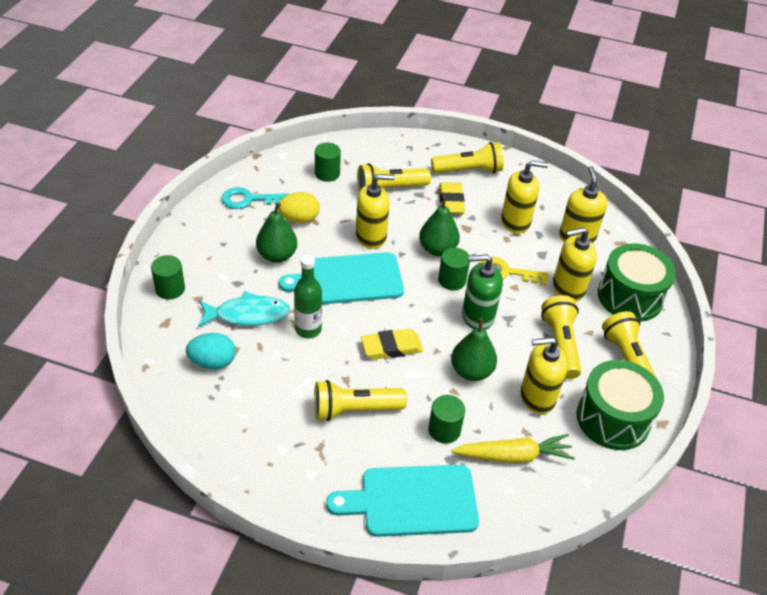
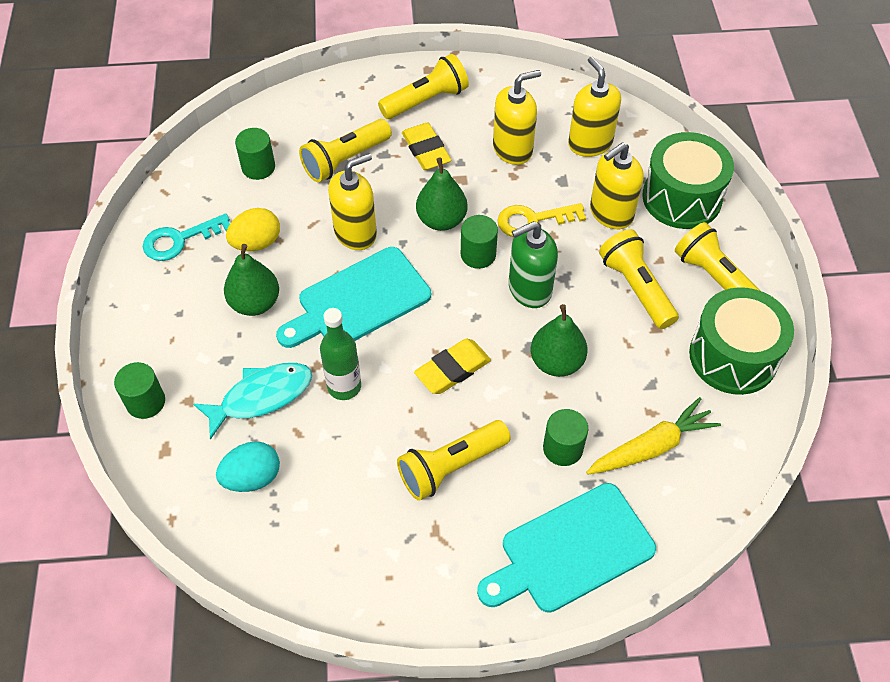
camera: 20 degrees left, 10 degrees up
(537, 397) = (642, 364): yellow soap dispenser -> none

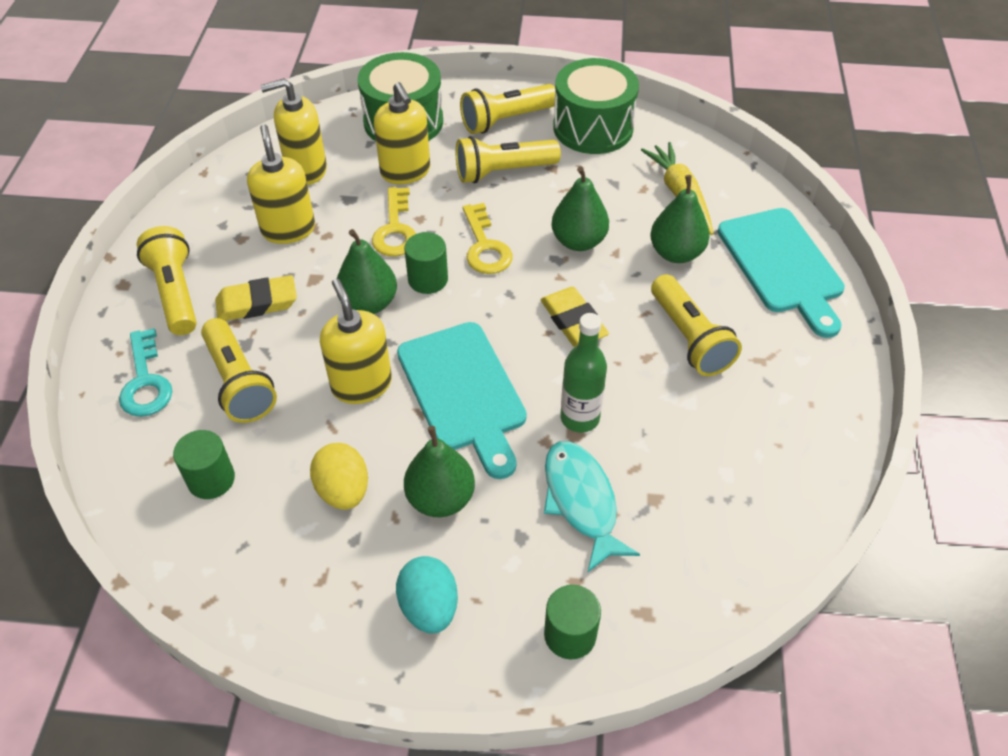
camera: 80 degrees left, 5 degrees down
(179, 240) = (308, 584): turquoise key -> turquoise key (145, 382)
(252, 477) = (690, 518): turquoise egg -> turquoise egg (429, 607)
(529, 289) = (485, 246): green soap dispenser -> yellow key
(562, 448) = (676, 253): green cylinder -> green pear

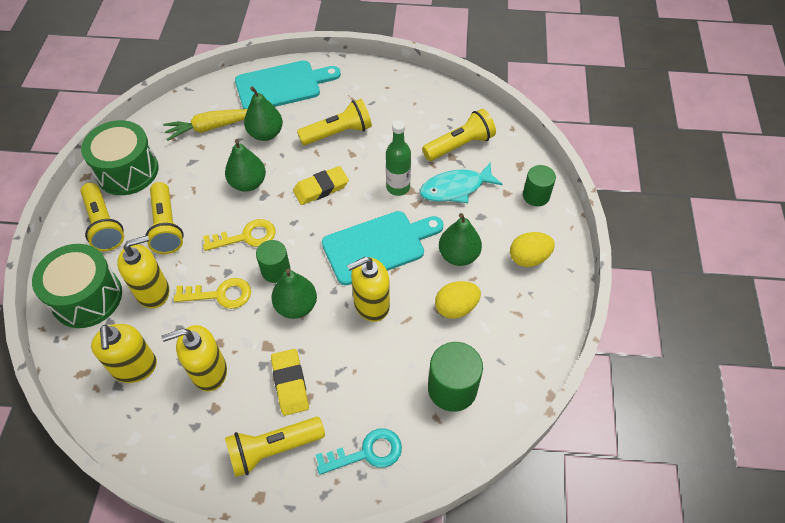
camera: 90 degrees left, 5 degrees up
(211, 479) = (452, 388): green cylinder -> green cylinder, size x1.53
(239, 383) = (369, 384): yellow flashlight -> yellow flashlight (460, 145)
(429, 607) = (529, 258): turquoise egg -> yellow egg

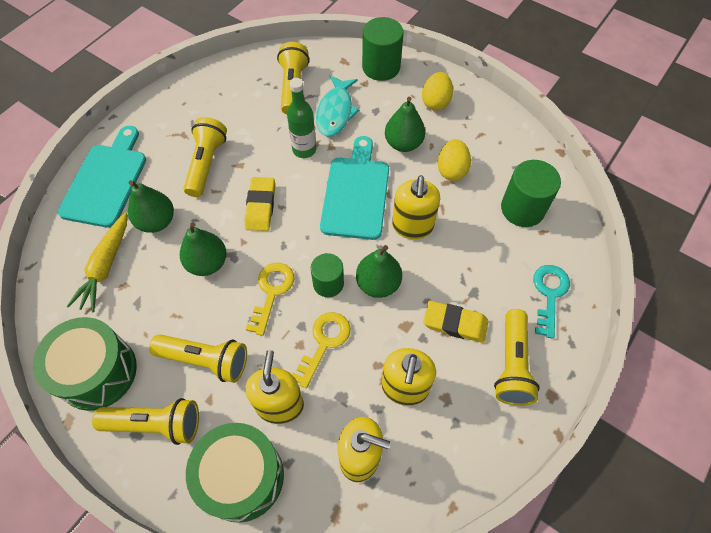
camera: 60 degrees left, 5 degrees up
(536, 196) = (381, 67): green cylinder -> green cylinder, size x1.53

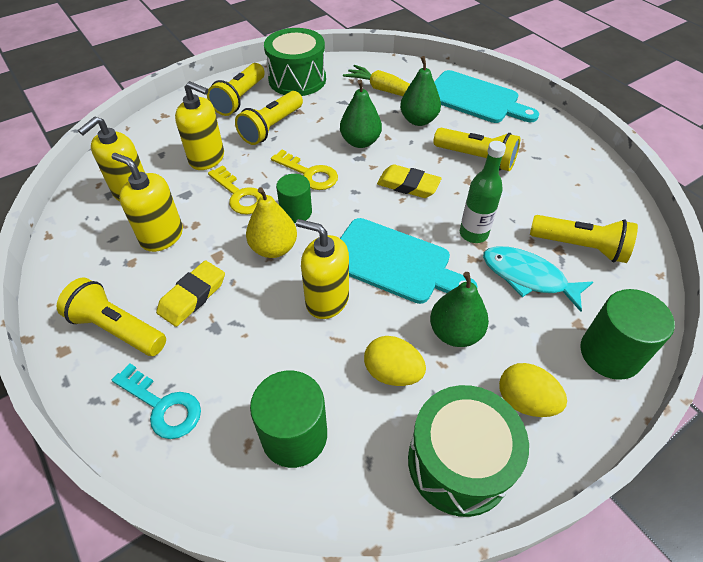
camera: 110 degrees right, 10 degrees down
(242, 477) = (171, 130): green drum -> green drum (459, 462)
(378, 284) = (274, 248): green pear -> yellow pear

